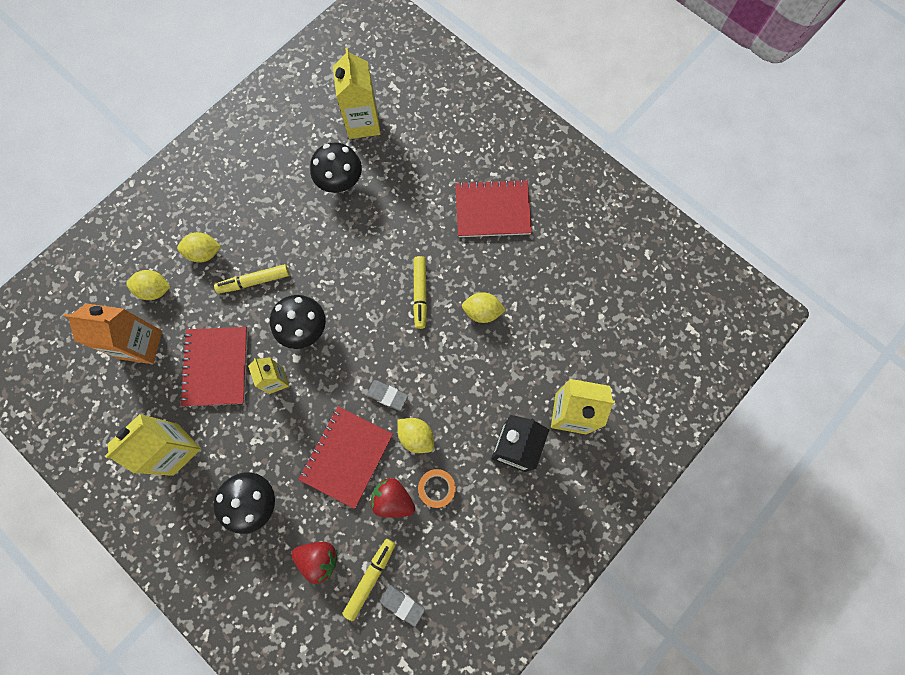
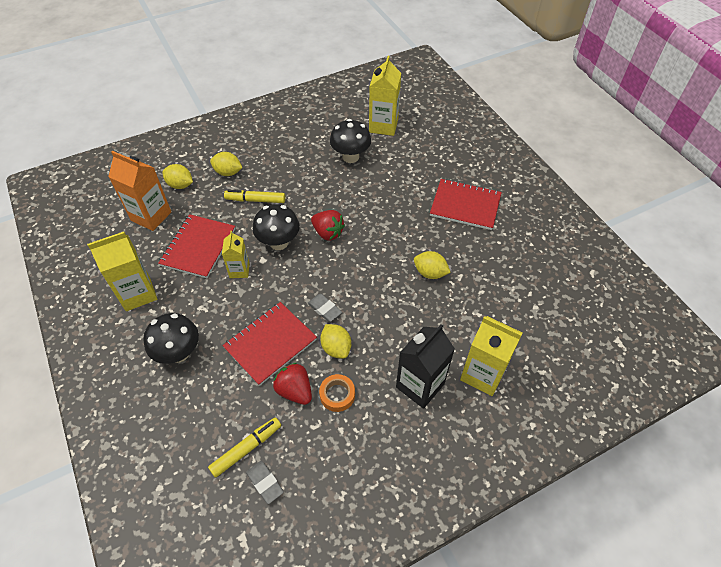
camera: 20 degrees right, 20 degrees down
(319, 558) = (209, 416): red strawberry -> red strawberry (328, 233)
(420, 294) = (382, 245): yellow marker -> none

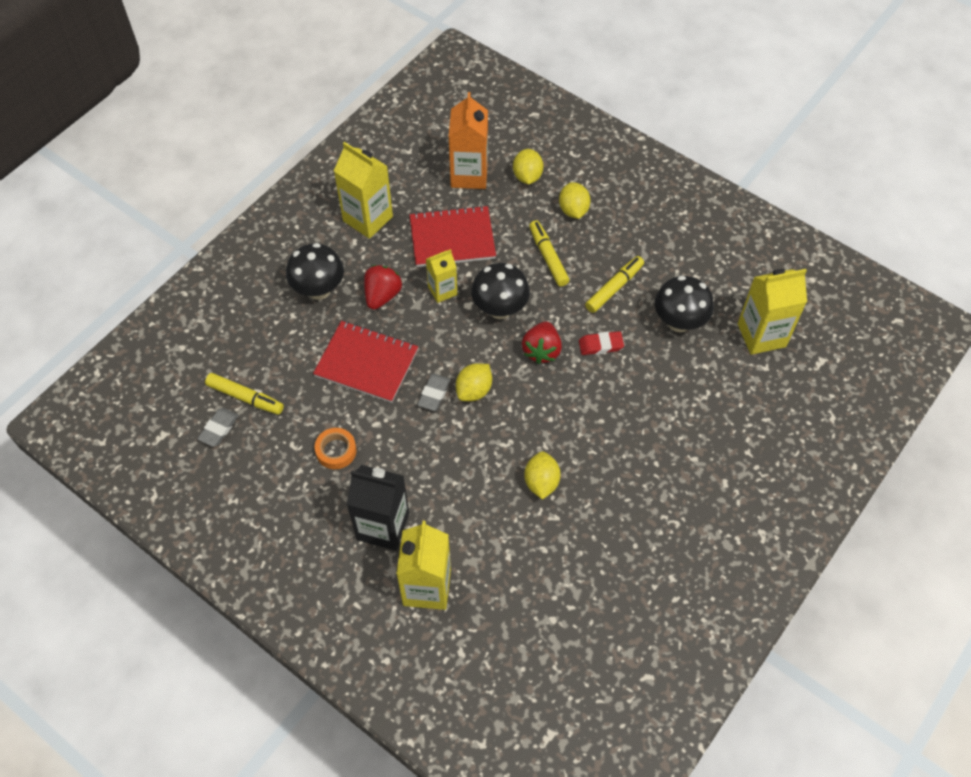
camera: 65 degrees right, 5 degrees up
(295, 390) = (323, 410): red strawberry -> red strawberry (382, 295)
(304, 177) = (614, 288): none -> yellow marker
(336, 348) = (391, 426): yellow lemon -> yellow lemon (474, 390)
(343, 201) = (600, 345): none -> red eraser
(465, 205) = (675, 485): red notebook -> none

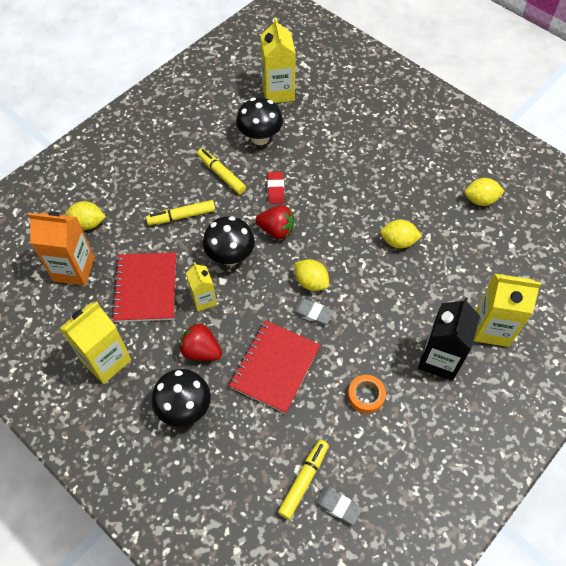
camera: 85 degrees left, 0 degrees up
(573, 210) = (135, 193): yellow lemon -> yellow lemon (480, 200)

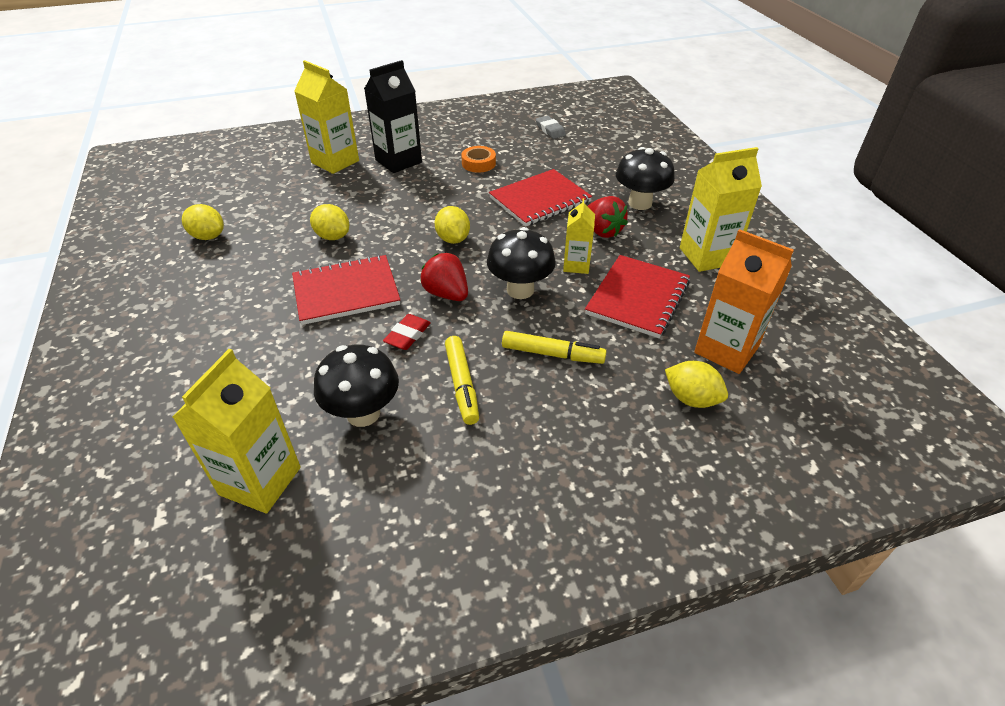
camera: 150 degrees left, 15 degrees down
(303, 480) = (565, 145): yellow marker -> none
(312, 313) = (474, 219): grey eraser -> none
(341, 201) = (346, 291): none -> red notebook

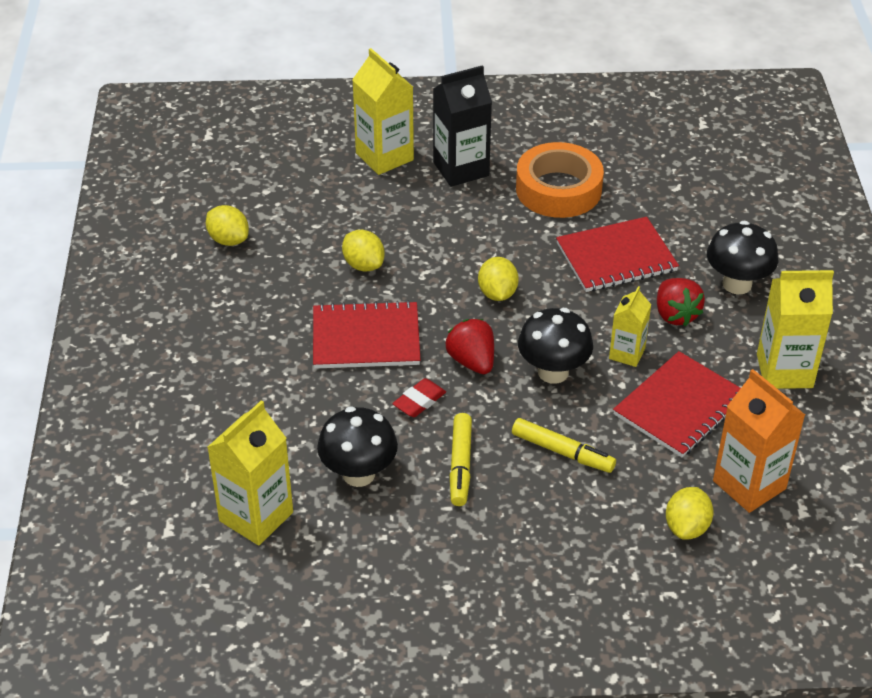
camera: 15 degrees right, 0 degrees up
(478, 163) = (558, 189): orange tape -> orange tape, size x1.99
(550, 130) = (667, 151): grey eraser -> none
(691, 398) = (686, 527): yellow lemon -> yellow lemon turned 60 degrees clockwise

